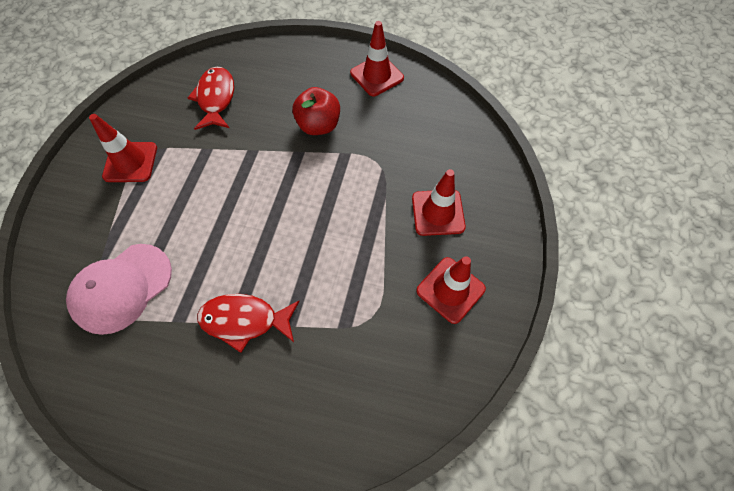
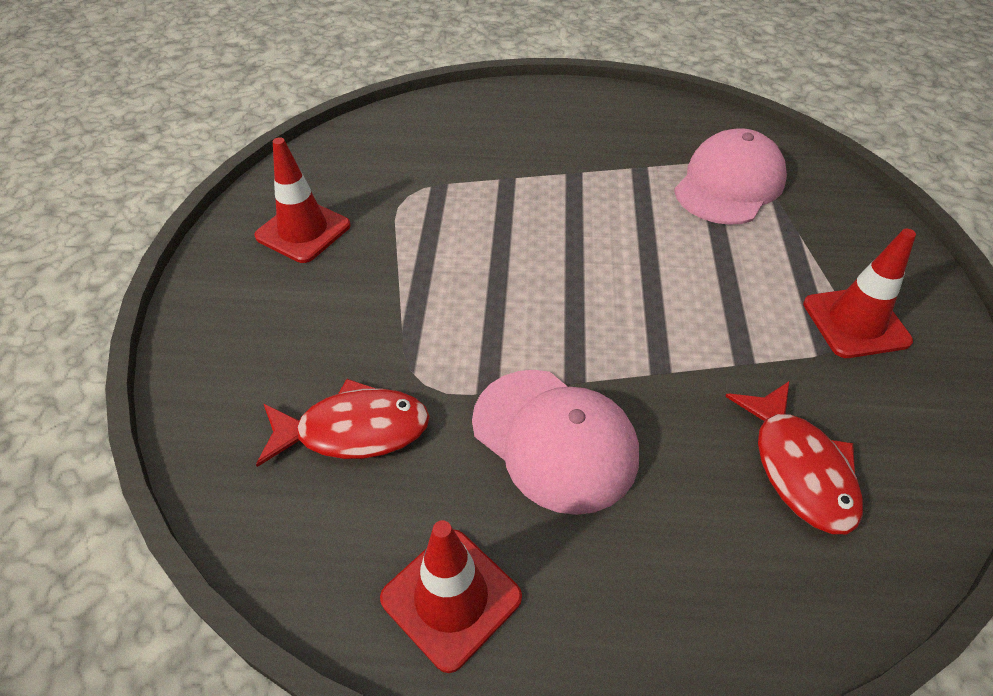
camera: 170 degrees right, 15 degrees down
(245, 320) = (561, 176): red fish -> red fish (354, 430)
(318, 125) = (554, 439): red apple -> pink cap
(438, 212) = (313, 317): red traffic cone -> none

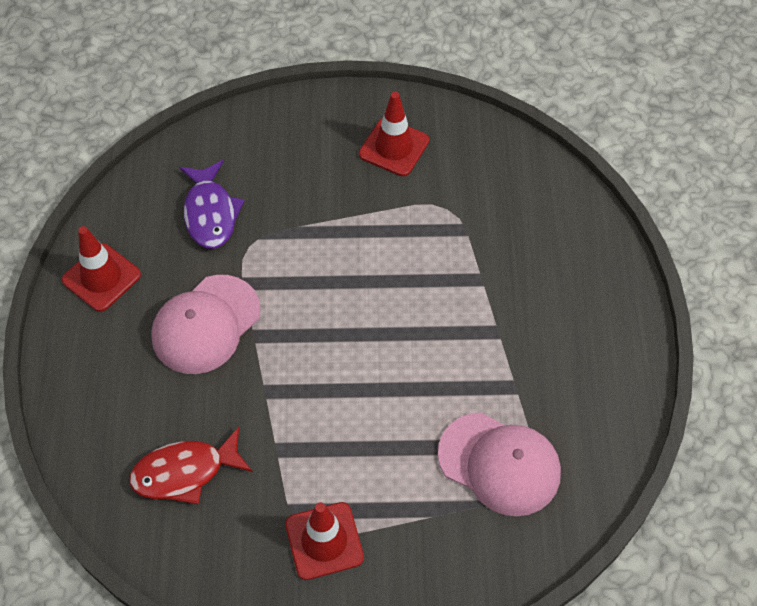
camera: 85 degrees right, 10 degrees up
(354, 430) = (210, 213): red fish -> purple fish

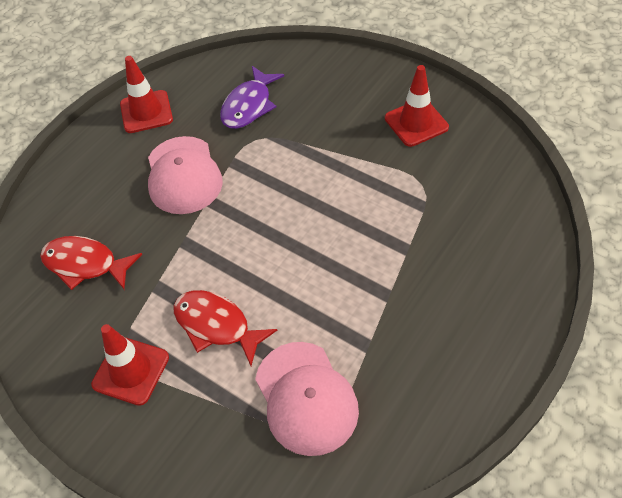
camera: 40 degrees right, 5 degrees down
(206, 324) = (183, 175): pink cap -> pink cap turned 90 degrees counterclockwise
(368, 451) = (216, 325): none -> red fish

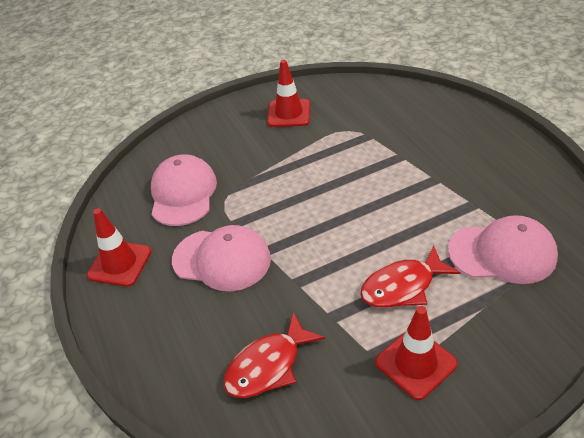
camera: 60 degrees left, 10 degrees down
(249, 106) = (183, 193): purple fish -> pink cap

